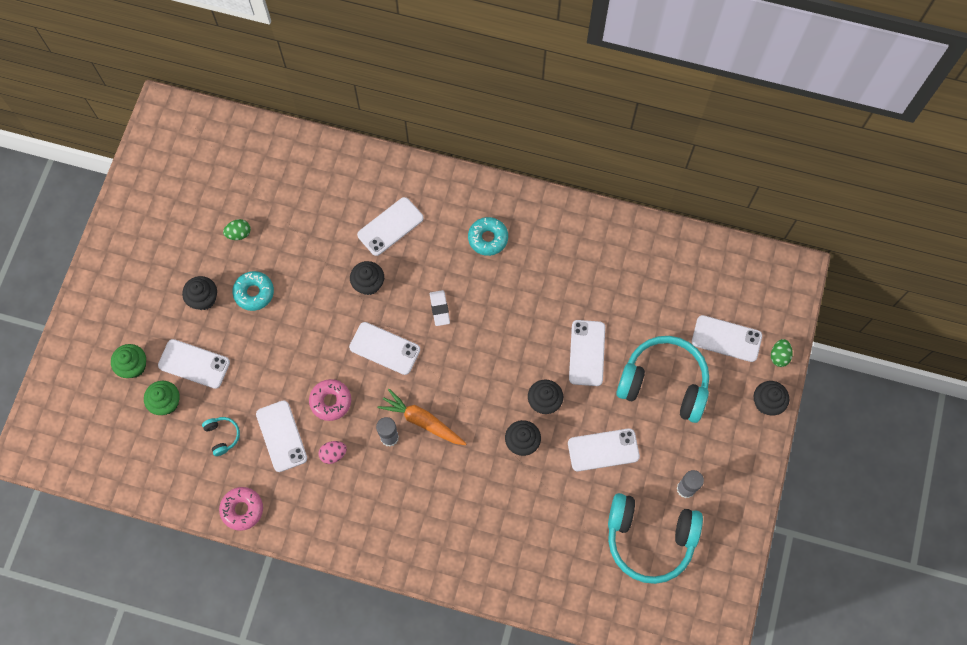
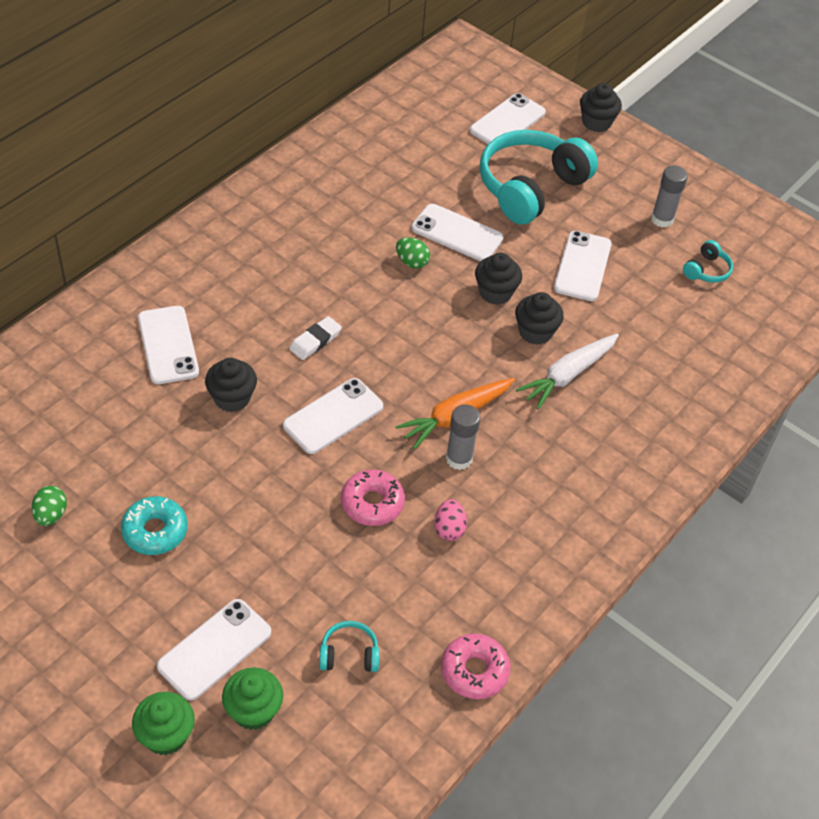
camera: 70 degrees left, 20 degrees down
(204, 299) = (120, 597): black cupcake -> none
(281, 436) = (390, 580): white phone -> none
(439, 309) = (315, 341): white eraser -> white eraser turned 60 degrees counterclockwise
(488, 238) = (254, 260): turquoise donut -> none
(495, 478) = (568, 375): none -> white carrot
(649, 539) = (706, 270): turquoise headphones -> turquoise headphones, size x0.42
(779, 356) = (550, 94): green egg -> green egg (412, 262)

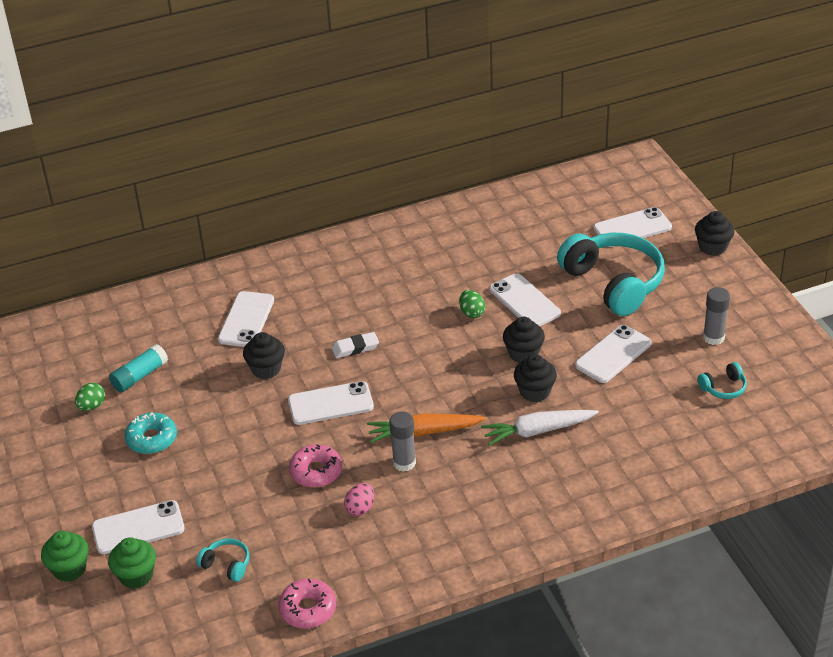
camera: 35 degrees right, 10 degrees down
(85, 456) = (139, 376): none -> turquoise glue stick
(530, 187) = (614, 283): turquoise headphones -> turquoise headphones turned 75 degrees clockwise

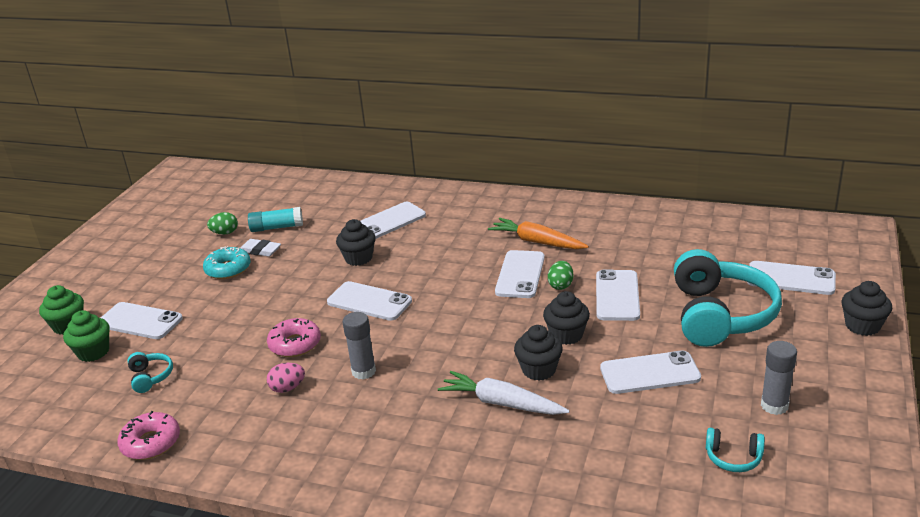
camera: 40 degrees right, 10 degrees down
(355, 348) = (438, 271): white eraser -> white eraser (260, 250)
(424, 432) = (408, 356): orange carrot -> orange carrot (537, 242)
(428, 318) = (520, 275): none -> white phone

